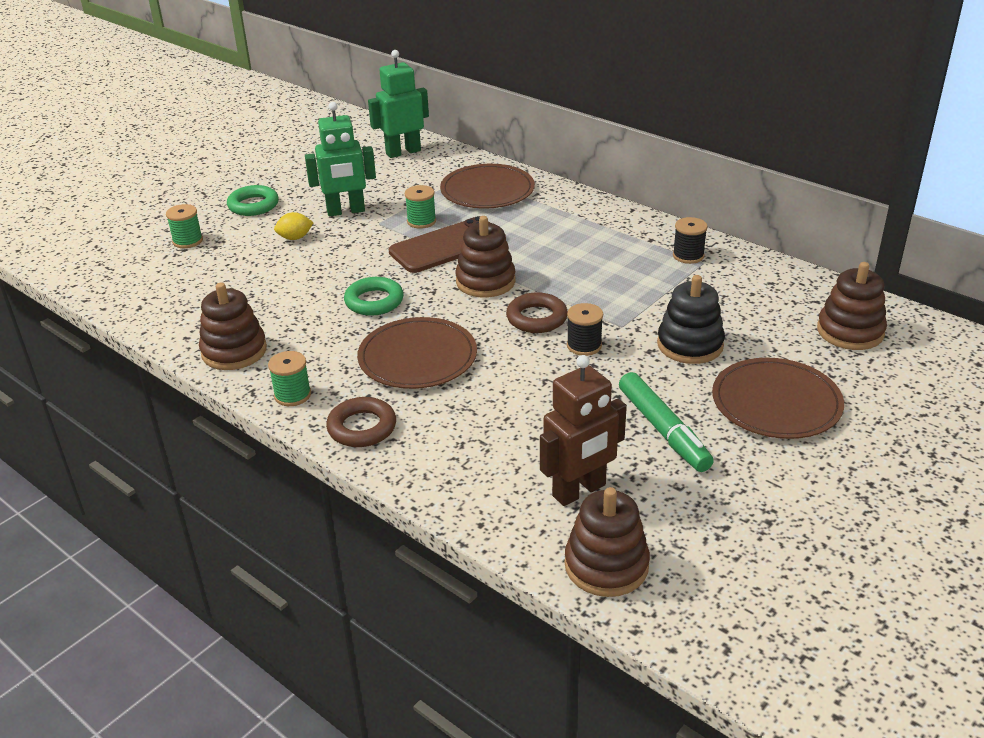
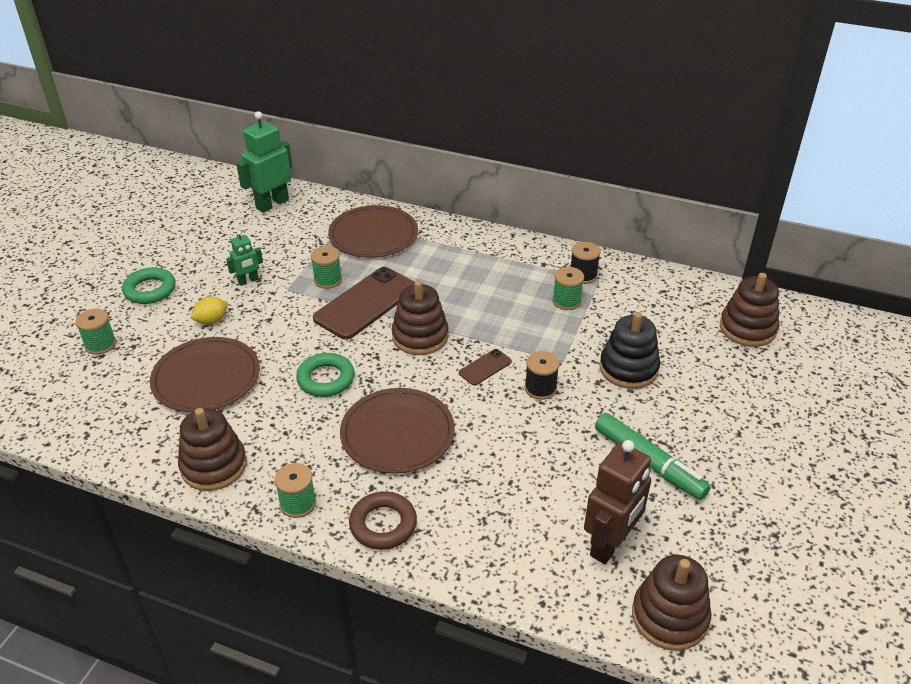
camera: 20 degrees left, 5 degrees up
(346, 211) = (248, 281): green robot -> green robot, size x0.54
(536, 318) = (485, 367): brown ring -> brown phone
(656, 275) = (566, 301): none -> green spool
(776, 402) = (724, 413): brown plate -> brown plate (206, 378)

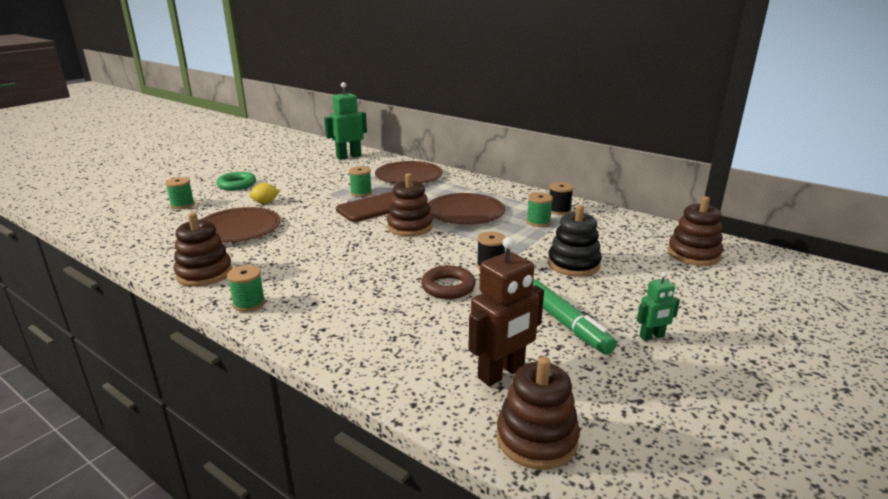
camera: 15 degrees right, 15 degrees down
(248, 281) = (305, 187): green robot -> green robot (652, 336)
(326, 379) = (323, 239): green ring -> none
(383, 524) = (307, 326): brown ring -> brown ring (448, 287)
(397, 433) = (356, 275): brown plate -> brown plate (465, 212)
(485, 367) = (451, 248): brown phone -> none

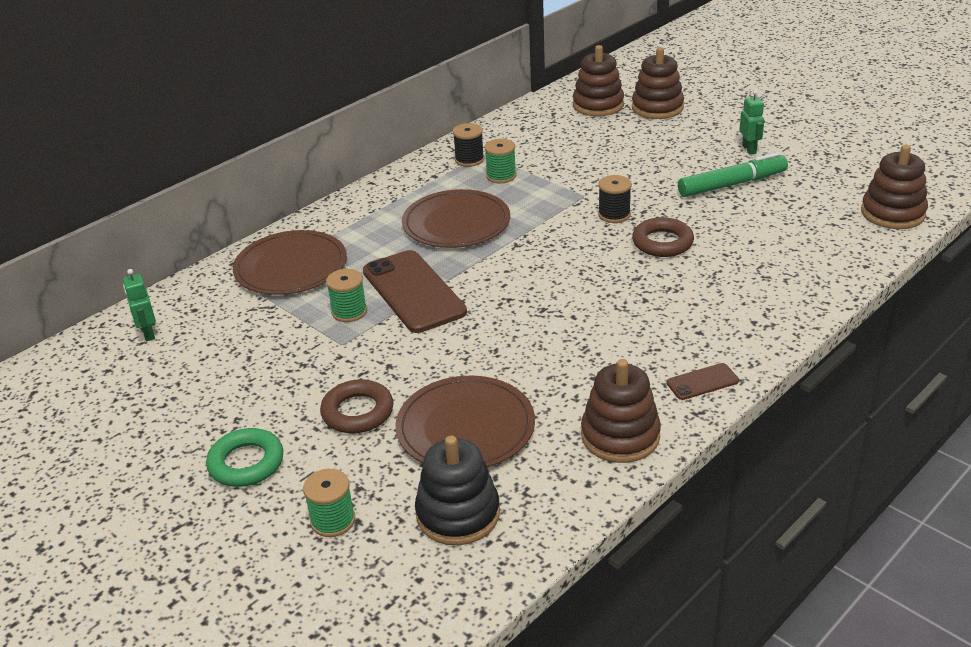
camera: 80 degrees left, 10 degrees up
(249, 303) = (702, 382): green spool -> brown phone
(265, 202) = (357, 412): yellow lemon -> brown ring
(348, 156) = (148, 333): green robot -> green robot, size x0.54
(410, 227) = (495, 266): brown stacking toy -> brown stacking toy (657, 108)
(501, 373) = (814, 222): brown robot -> none
(573, 264) = (614, 167): black stacking toy -> black stacking toy (458, 514)

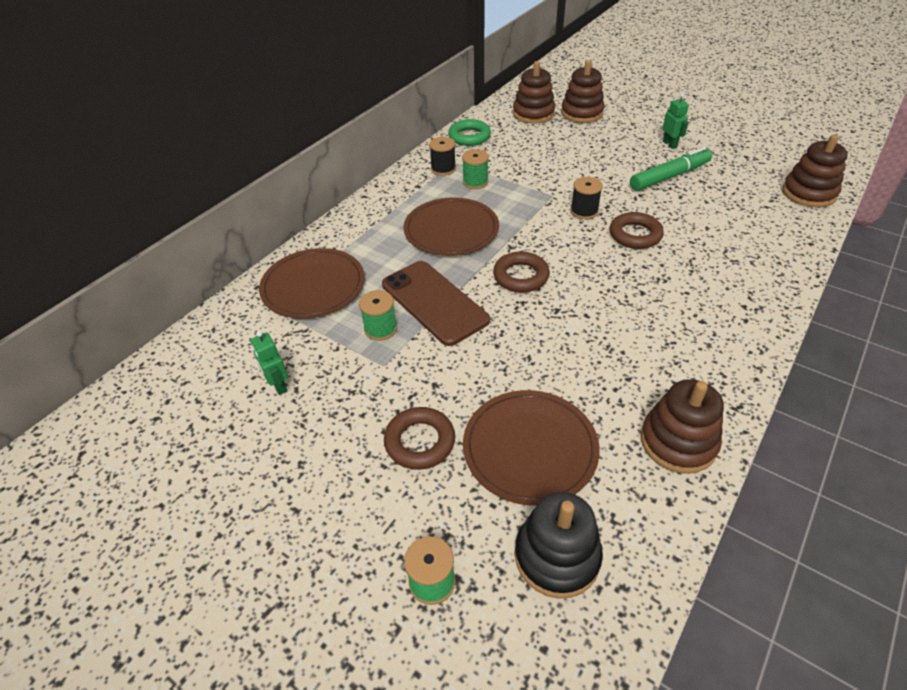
camera: 10 degrees left, 10 degrees up
(148, 333) = (190, 371): green robot -> green robot (278, 385)
(246, 463) = (323, 517): green ring -> green ring (469, 137)
(516, 274) = (521, 276): none -> brown ring
(702, 382) = (727, 373): brown phone -> none

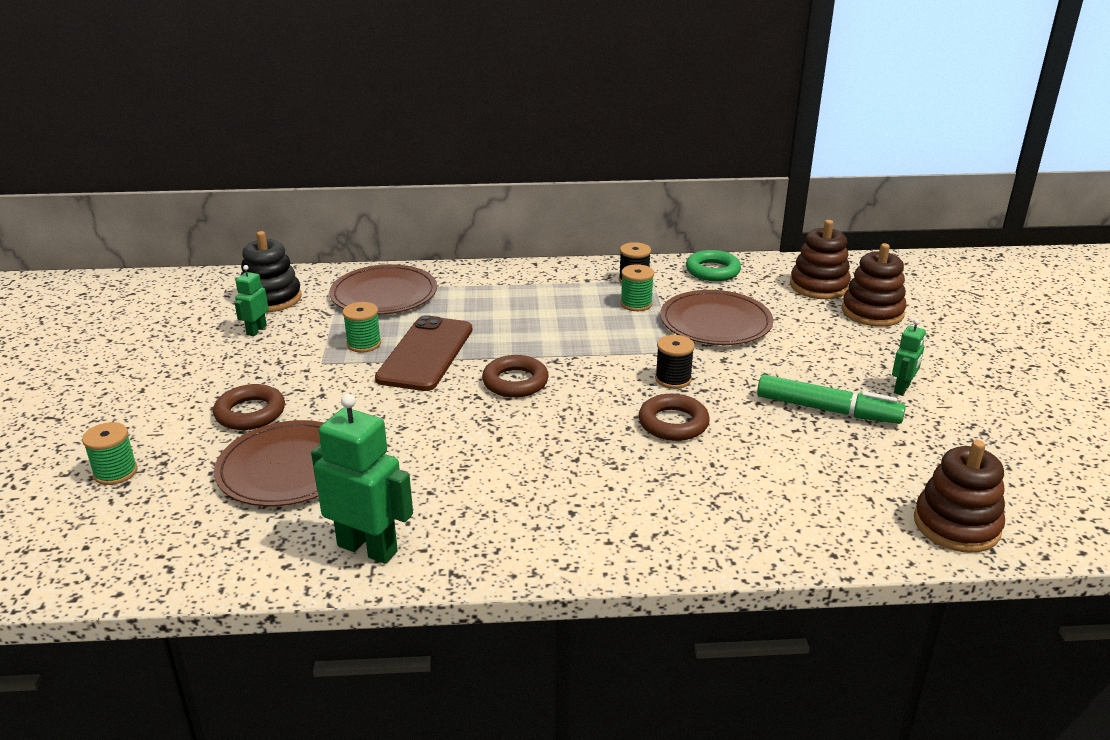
camera: 50 degrees right, 15 degrees down
(451, 230) = (540, 322): brown plate -> brown plate (715, 322)
(557, 556) = (179, 522): black stacking toy -> black stacking toy (271, 299)
(678, 442) = (368, 548): brown stacking toy -> green robot

